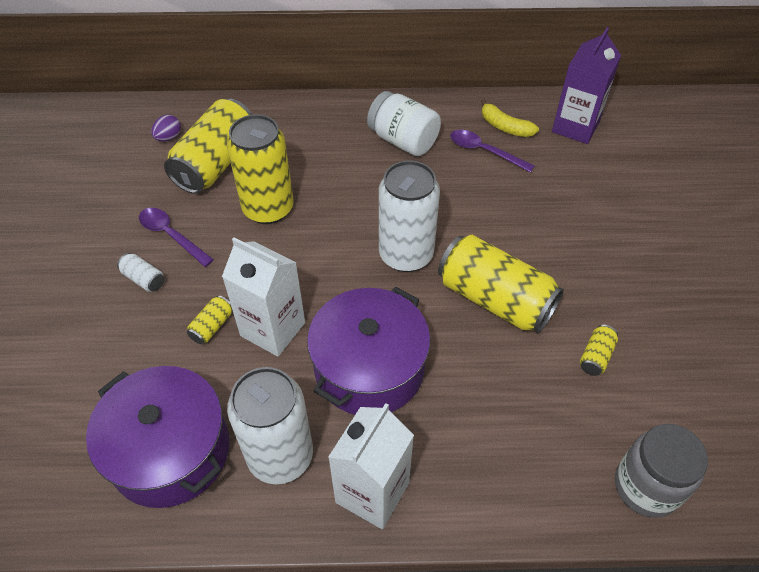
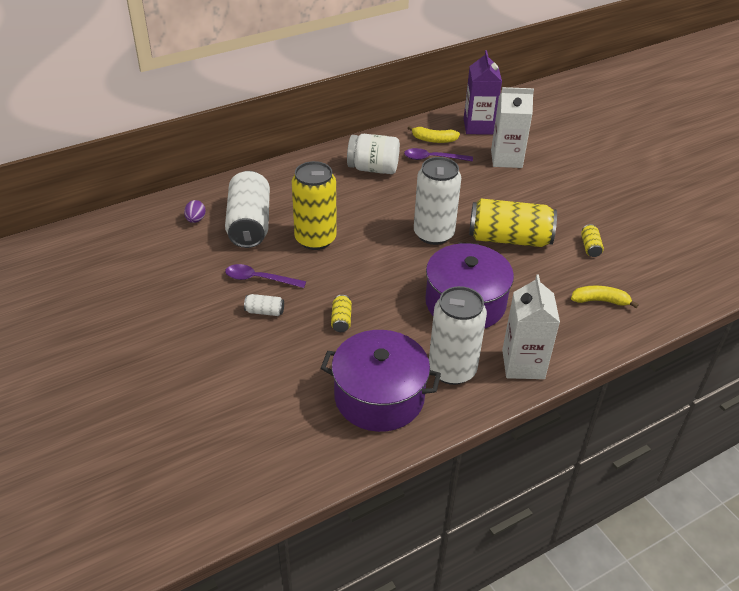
camera: 30 degrees left, 10 degrees down
(216, 163) = (249, 224): yellow can -> white can
(273, 329) = (384, 306): white carton -> white carton (506, 159)
(548, 445) = (600, 301): none -> yellow banana
(646, 487) = (665, 299): grey jar -> none

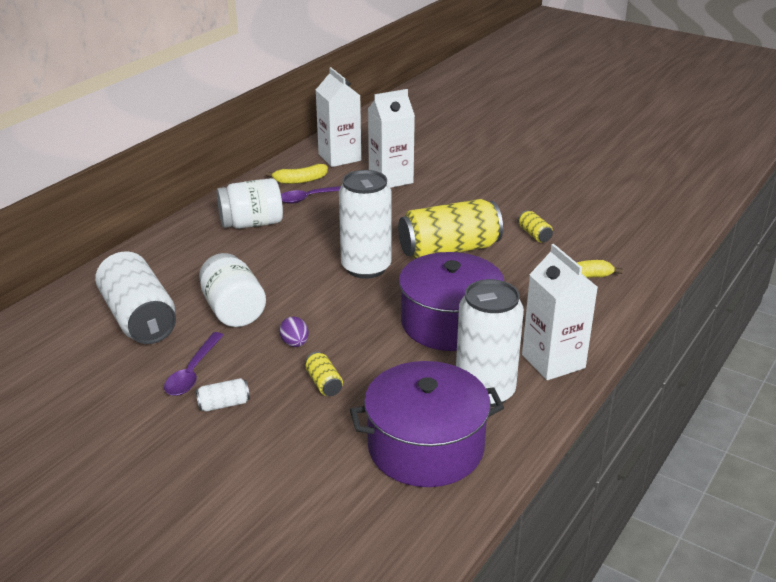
camera: 25 degrees left, 10 degrees down
(195, 220) = (64, 333): purple egg -> purple egg (295, 343)
(259, 279) = (193, 372): purple spoon -> purple spoon turned 60 degrees counterclockwise
(315, 239) = (233, 310): yellow can -> white jar
(478, 126) = (339, 157): purple carton -> white carton

